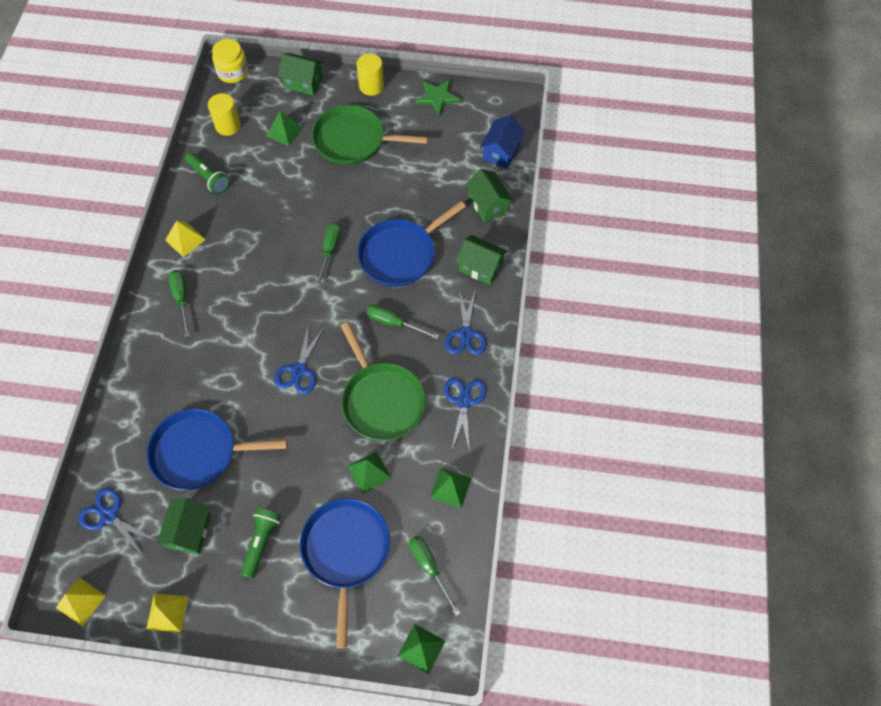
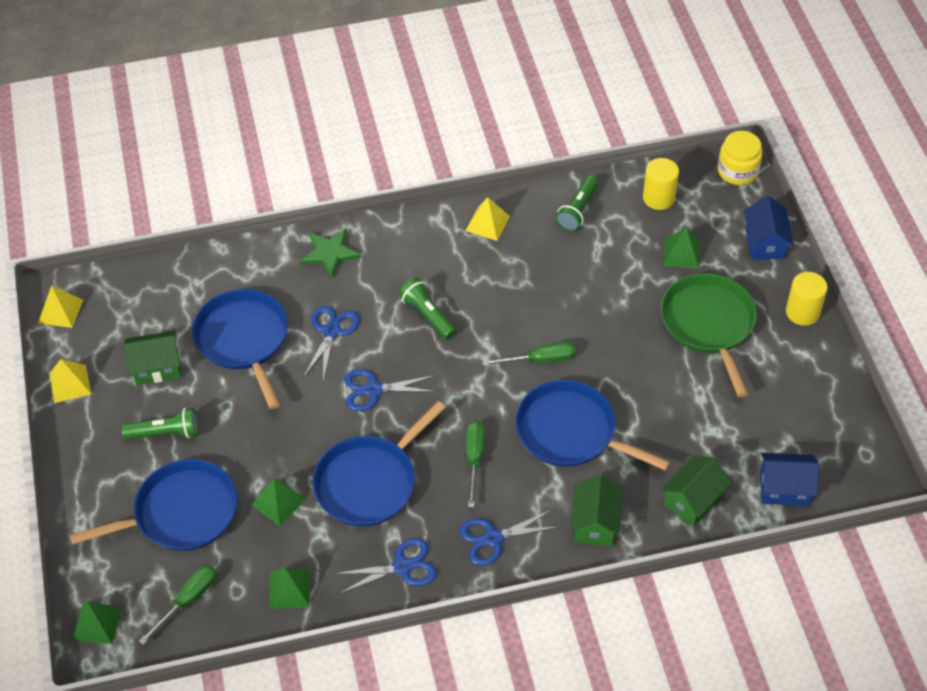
camera: 70 degrees right, 10 degrees down
(109, 516) = (150, 296): blue scissors -> blue scissors (331, 331)
(181, 299) = (413, 251): green screwdriver -> none
(249, 310) = (427, 315): none -> green flashlight
(303, 82) = (765, 243): green house -> blue house
(381, 400) = (369, 482): green pan -> blue pan
(437, 97) = (829, 388): green star -> green star (330, 253)

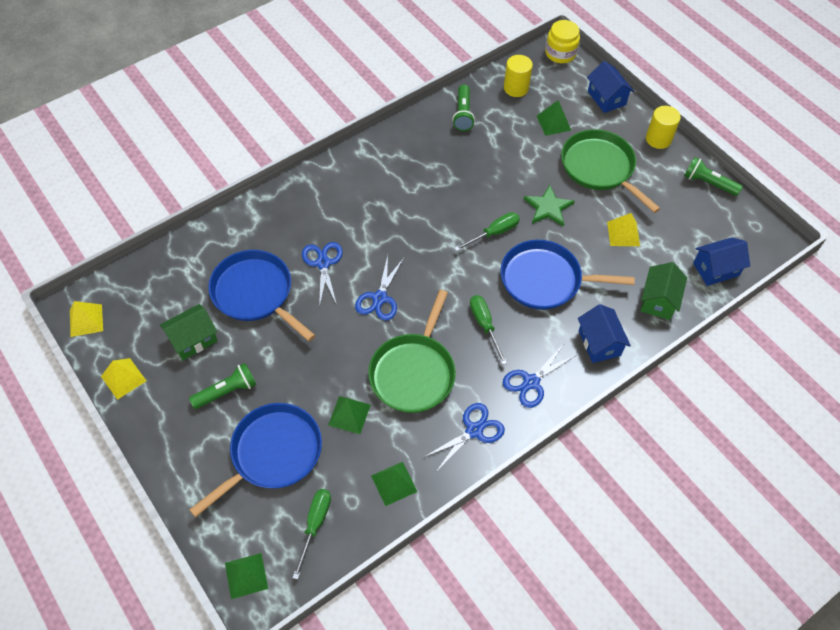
camera: 25 degrees left, 5 degrees up
(330, 253) = (291, 203): green star -> green star (548, 208)
(369, 482) = (414, 372): blue pan -> green pan
(373, 390) = (379, 298): blue scissors -> blue scissors turned 45 degrees counterclockwise
(427, 315) = (392, 226): green flashlight -> green flashlight (708, 183)
(487, 223) = (401, 143): yellow pyramid -> yellow pyramid (623, 233)
(595, 523) = (599, 343): green house -> blue house

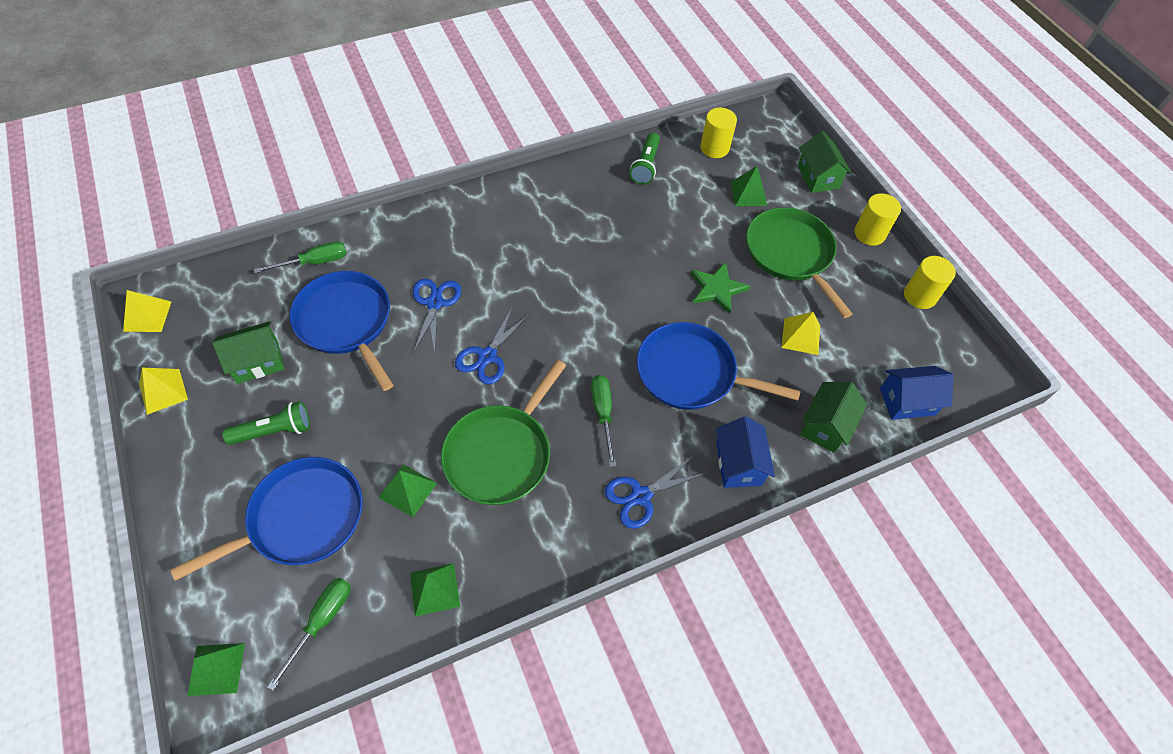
camera: 10 degrees right, 0 degrees up
(474, 430) = (553, 542): blue scissors -> none
(494, 233) = (644, 306): green screwdriver -> green screwdriver (314, 262)
(560, 53) = (776, 119): yellow jar -> none
(606, 98) = (818, 177): blue house -> green house
(708, 183) = (919, 296): green flashlight -> yellow cylinder

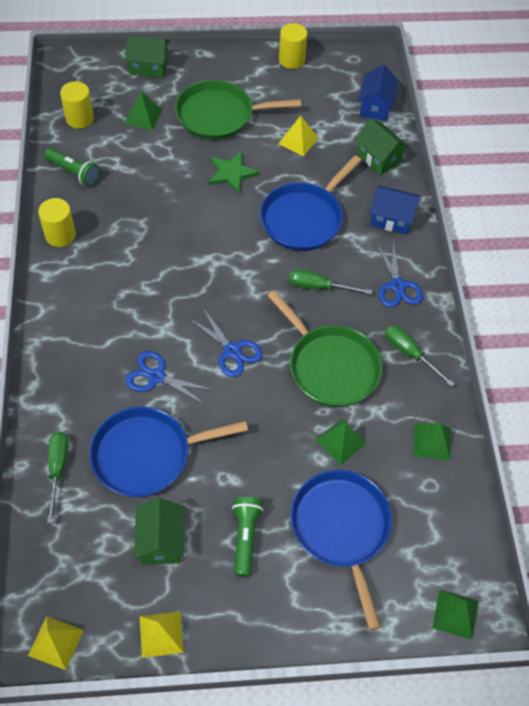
camera: 70 degrees left, 0 degrees up
(321, 621) = (436, 528): green screwdriver -> green screwdriver (410, 353)
(869, 234) = (222, 61): yellow cylinder -> yellow cylinder (60, 235)

